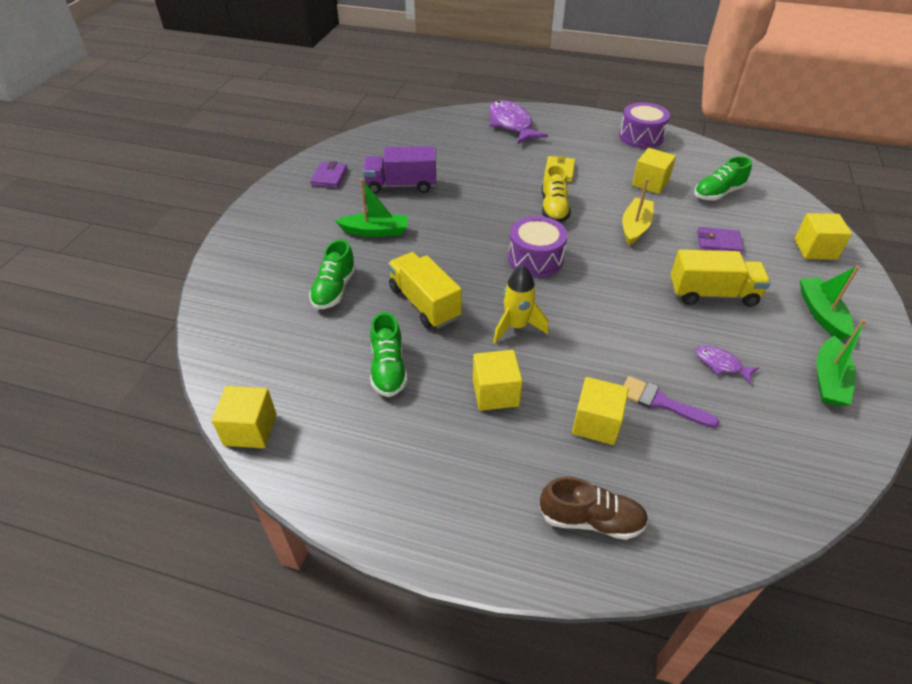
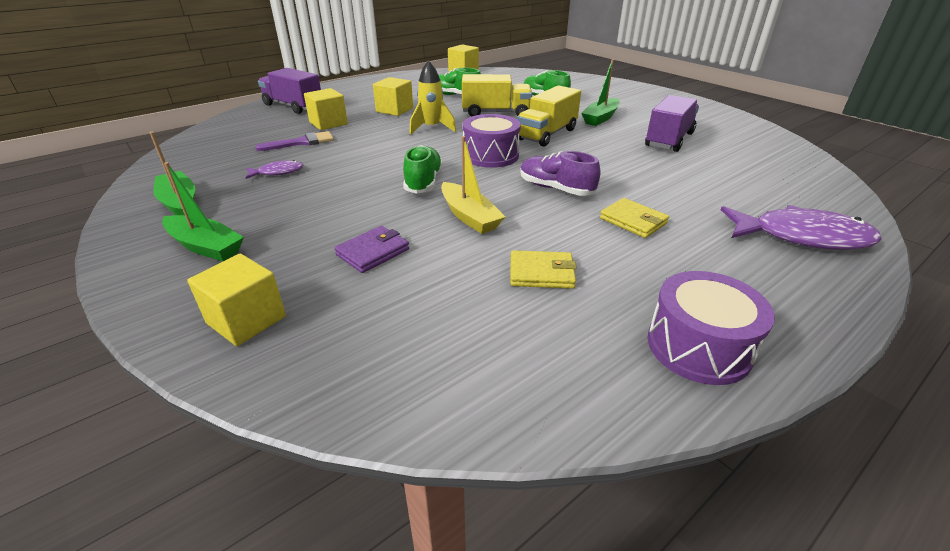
camera: 125 degrees right, 10 degrees down
(329, 177) = (706, 120): purple wallet -> none
(554, 208) = (555, 189): yellow shoe -> purple shoe
(591, 520) = (293, 106): brown shoe -> purple truck
(650, 183) = (541, 273): yellow cube -> yellow wallet
(712, 294) = (328, 206): yellow truck -> yellow truck (547, 134)
(718, 193) = (452, 320): green shoe -> green shoe (423, 182)

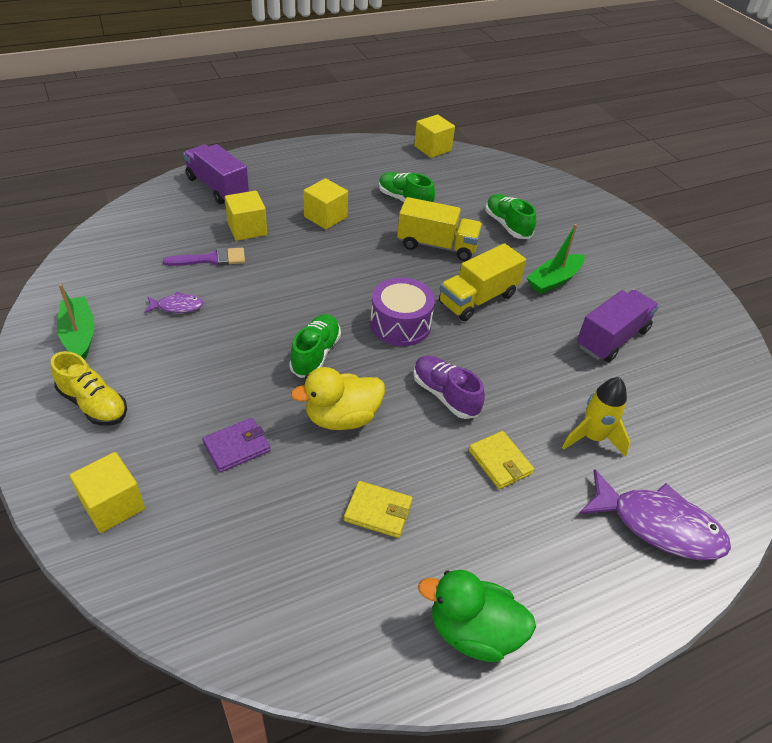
camera: 10 degrees right, 10 degrees up
(205, 246) = (93, 404): green boat -> yellow shoe
(432, 128) = (355, 261): yellow rocket -> yellow rocket (592, 437)
(469, 216) = (342, 418): yellow boat -> yellow duck
(698, 346) = (473, 631): purple drum -> green duck

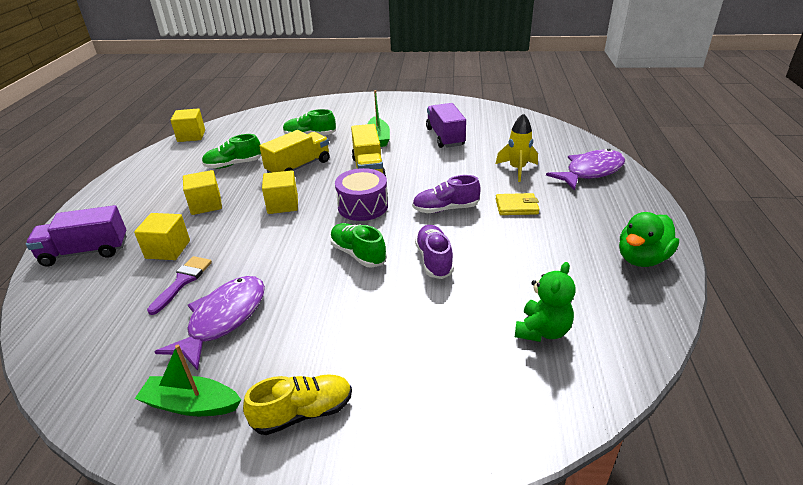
camera: 55 degrees left, 10 degrees down
(113, 505) = (444, 424): yellow cube -> yellow cube (283, 204)
(177, 306) = (223, 319): purple fish -> purple fish, size x2.03
(237, 447) = (426, 324): purple wallet -> none
(274, 550) = (542, 331): none -> green teddy bear
(342, 418) = (434, 260): yellow duck -> purple shoe
(378, 511) = (530, 269): yellow wallet -> none

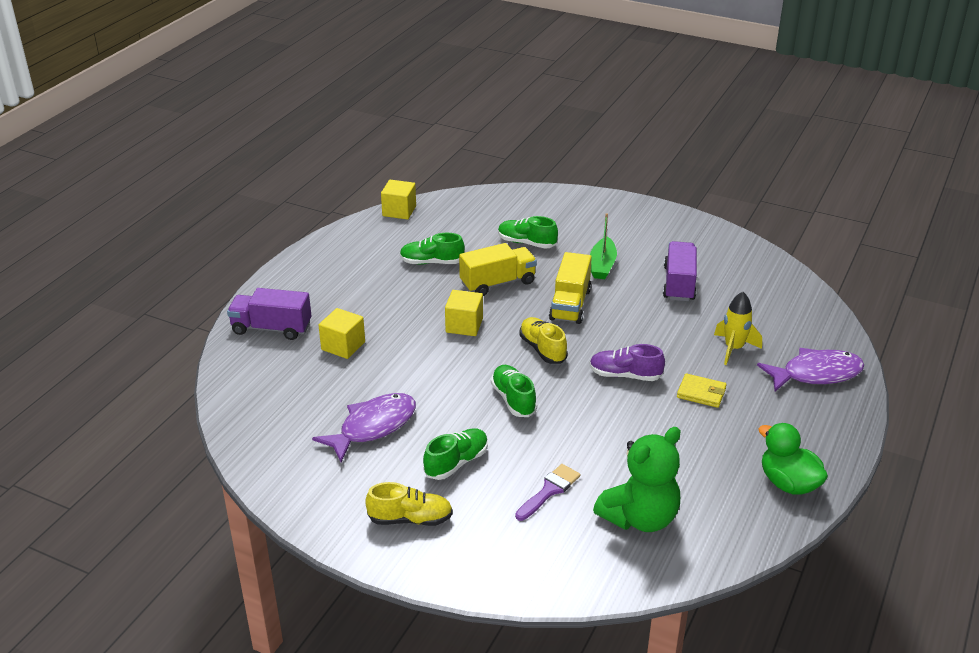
camera: 20 degrees right, 0 degrees up
(183, 281) = (348, 382): purple brush -> purple brush (549, 490)
(191, 404) = (330, 487): green boat -> none
(206, 204) = (390, 305): yellow cube -> none
(329, 330) = (456, 462): none -> green shoe
(363, 206) = (542, 349): purple drum -> yellow shoe
(434, 260) = (582, 426): purple shoe -> none
(542, 331) = (640, 518): green teddy bear -> green teddy bear, size x1.55
(642, 258) = (788, 483): green duck -> green duck turned 75 degrees clockwise

